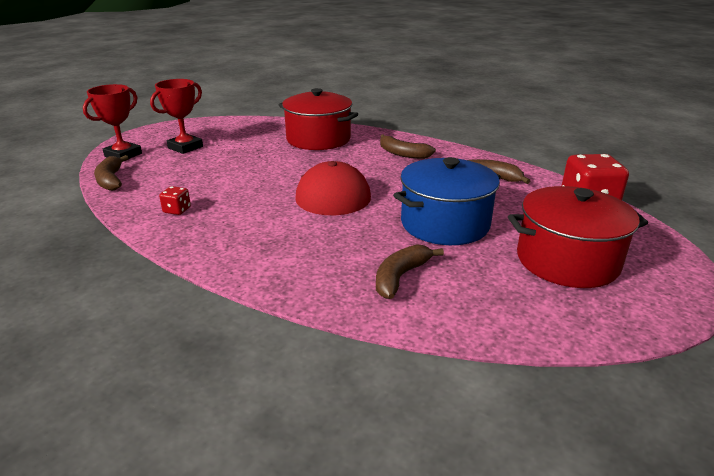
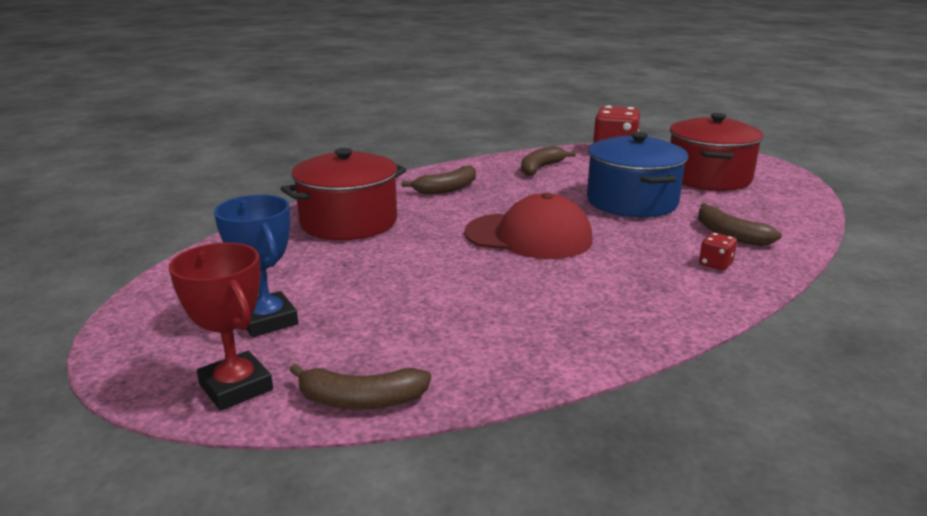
camera: 70 degrees left, 5 degrees down
(177, 210) = (530, 338): red dice -> red dice (715, 264)
(185, 147) = (267, 320): red trophy -> blue trophy

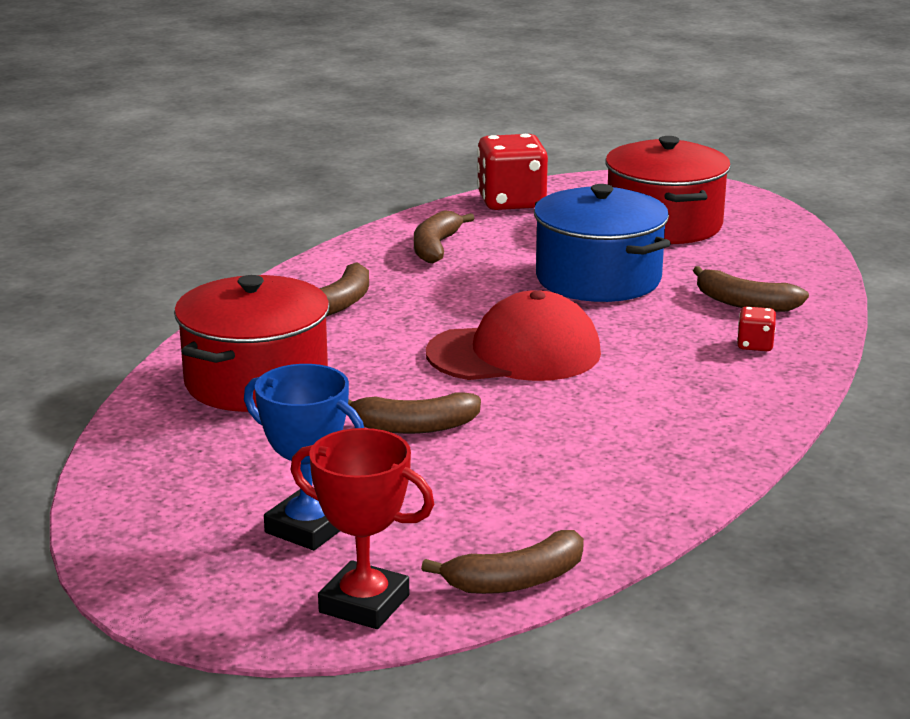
camera: 25 degrees left, 0 degrees up
(412, 269) = (414, 427): none -> brown banana

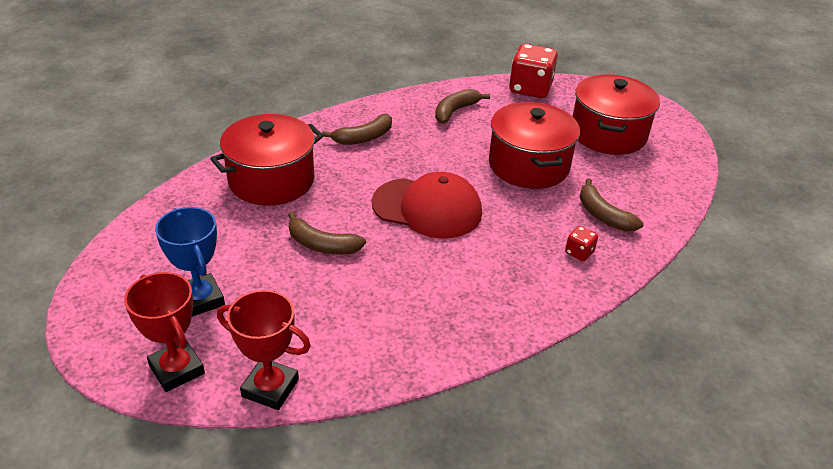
camera: 25 degrees right, 15 degrees up
(516, 580) = (270, 388): brown banana -> red trophy
(598, 279) = (528, 165): blue pot -> red pot

